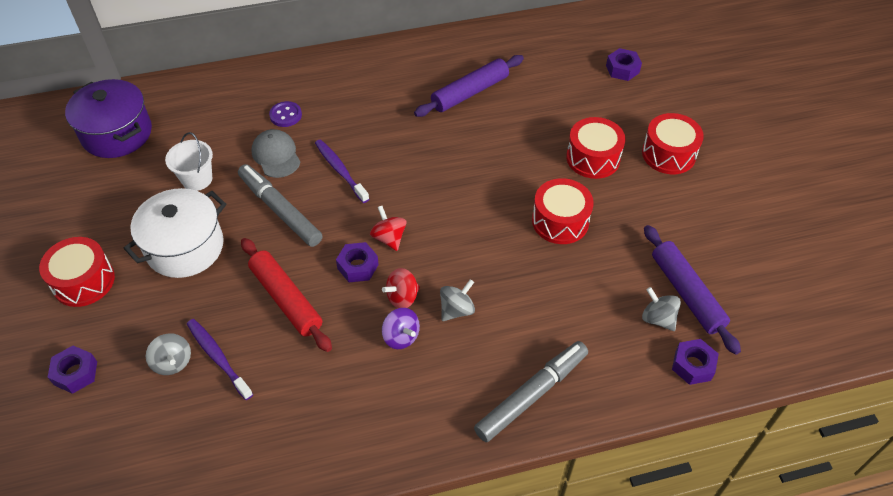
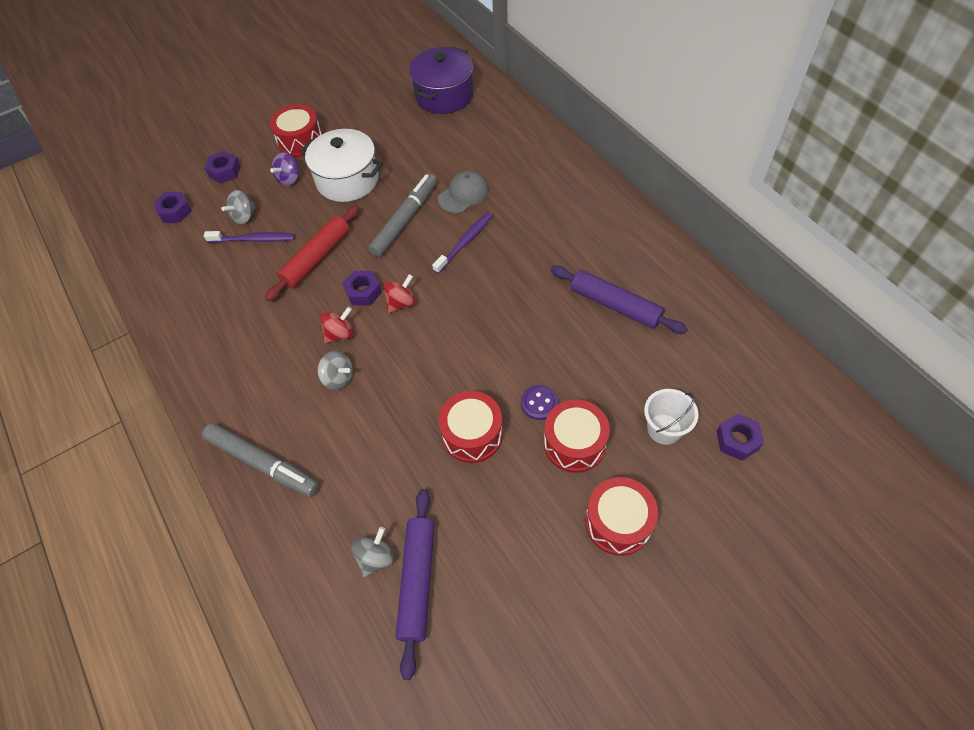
camera: 75 degrees right, 5 degrees up
(197, 179) = (417, 158): white bucket -> white bucket (664, 429)
(218, 357) = (253, 239): purple toothbrush -> purple toothbrush turned 60 degrees clockwise
(285, 115) = (513, 182): purple button -> purple button (539, 403)
(401, 337) = (300, 346): purple spinning top -> purple spinning top (289, 179)
(402, 297) = (340, 334): red spinning top -> red spinning top turned 105 degrees clockwise
(686, 293) = (417, 581): purple rolling pin -> purple rolling pin turned 45 degrees counterclockwise
(693, 365) = (326, 605): purple nut -> purple nut (175, 211)

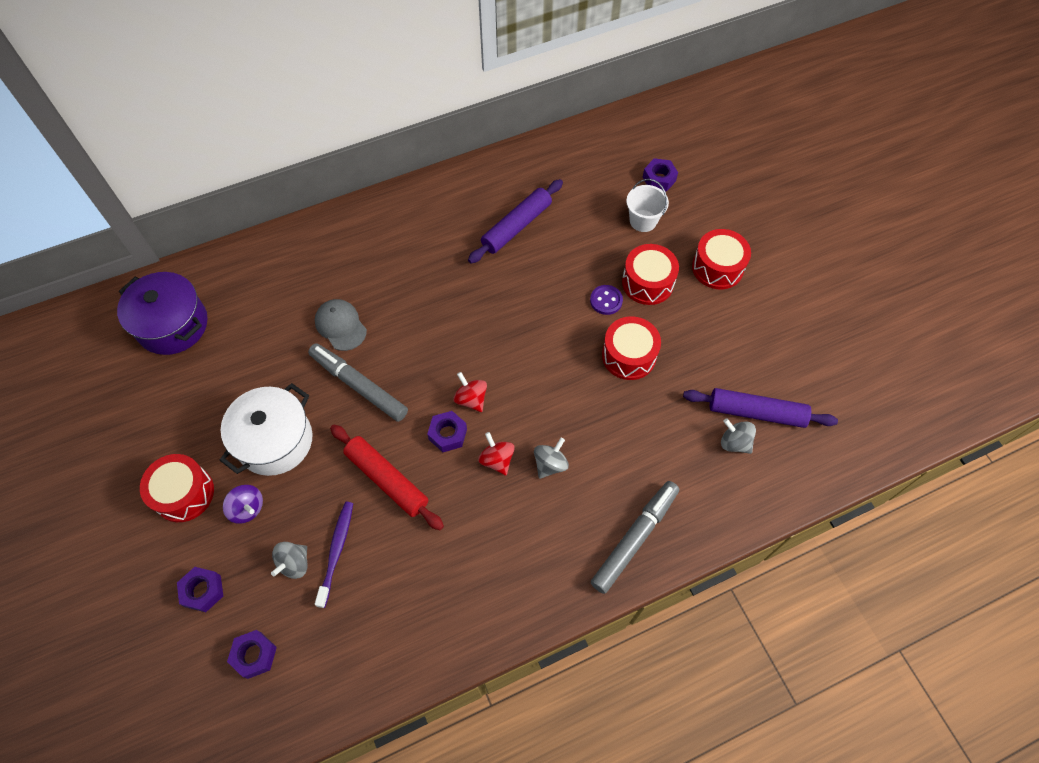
camera: 85 degrees left, 5 degrees up
(244, 216) = (294, 563): grey spinning top -> grey spinning top turned 75 degrees clockwise
(465, 242) = (408, 333): purple toothbrush -> none

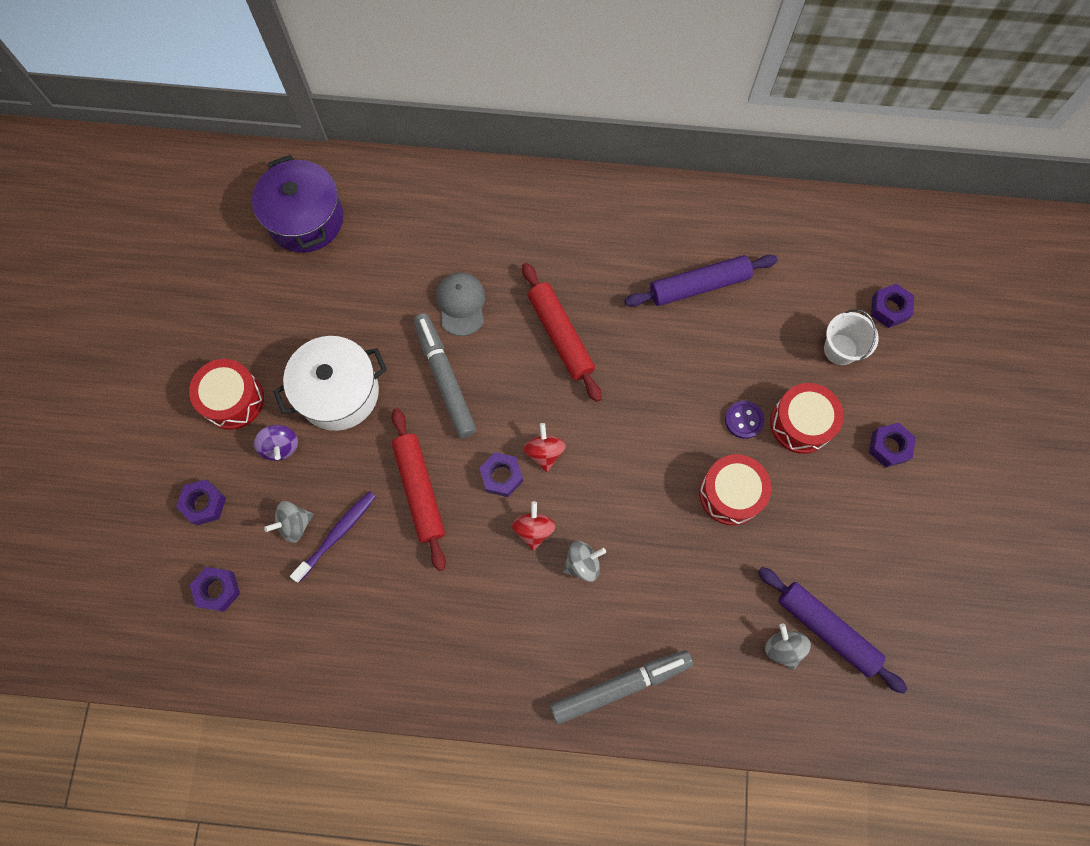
camera: 30 degrees right, 10 degrees up
(433, 310) = (560, 335): none -> red rolling pin
(717, 267) = (889, 447): red drum -> purple nut

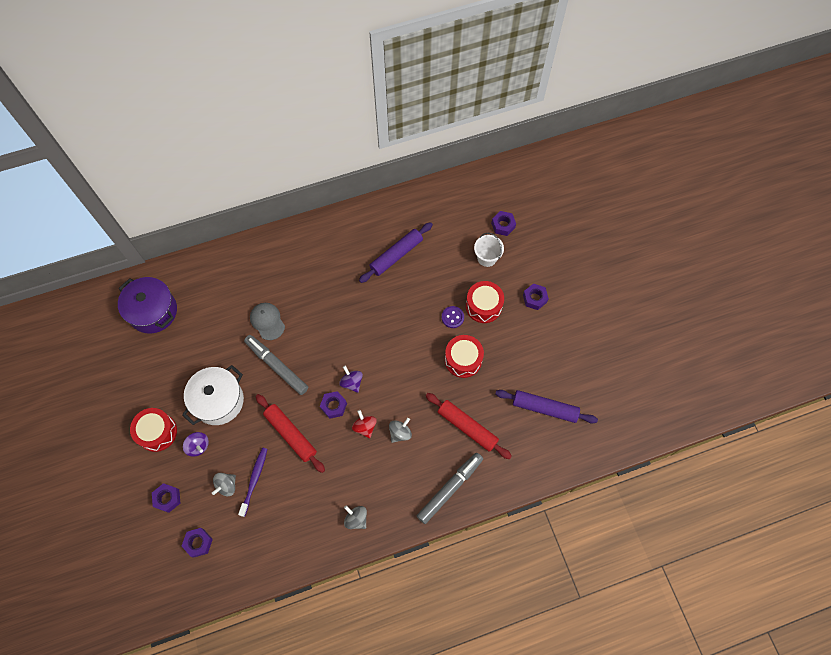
camera: 25 degrees left, 5 degrees down
(544, 452) = (352, 382): red spinning top -> purple spinning top
(560, 335) = (332, 314): red rolling pin -> red rolling pin (467, 427)
(783, 648) = (526, 428): grey spinning top -> grey spinning top (356, 519)

